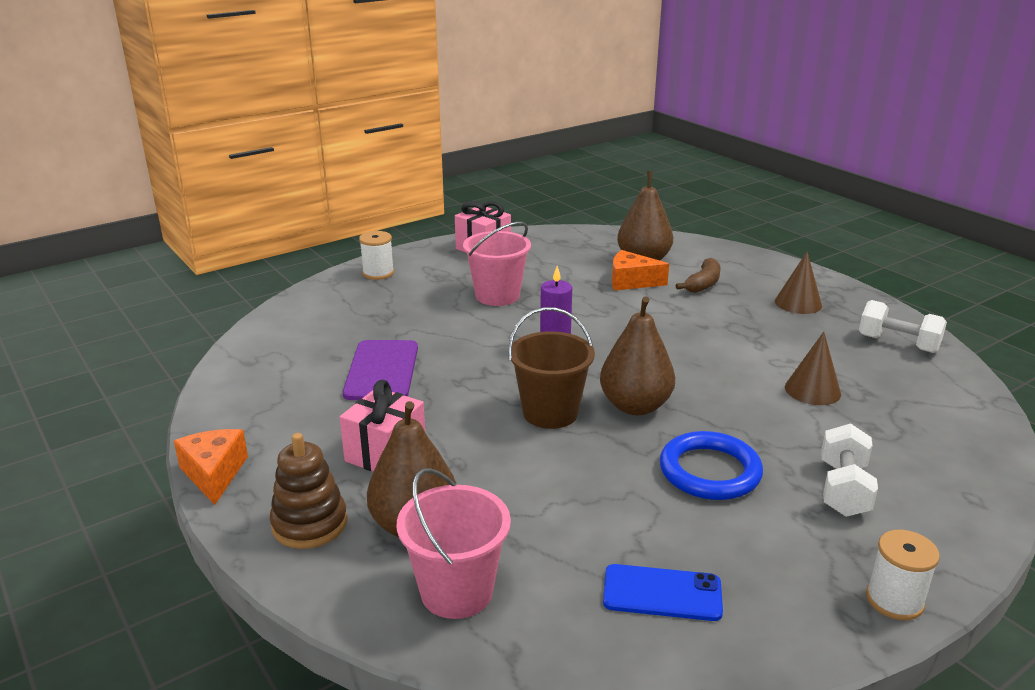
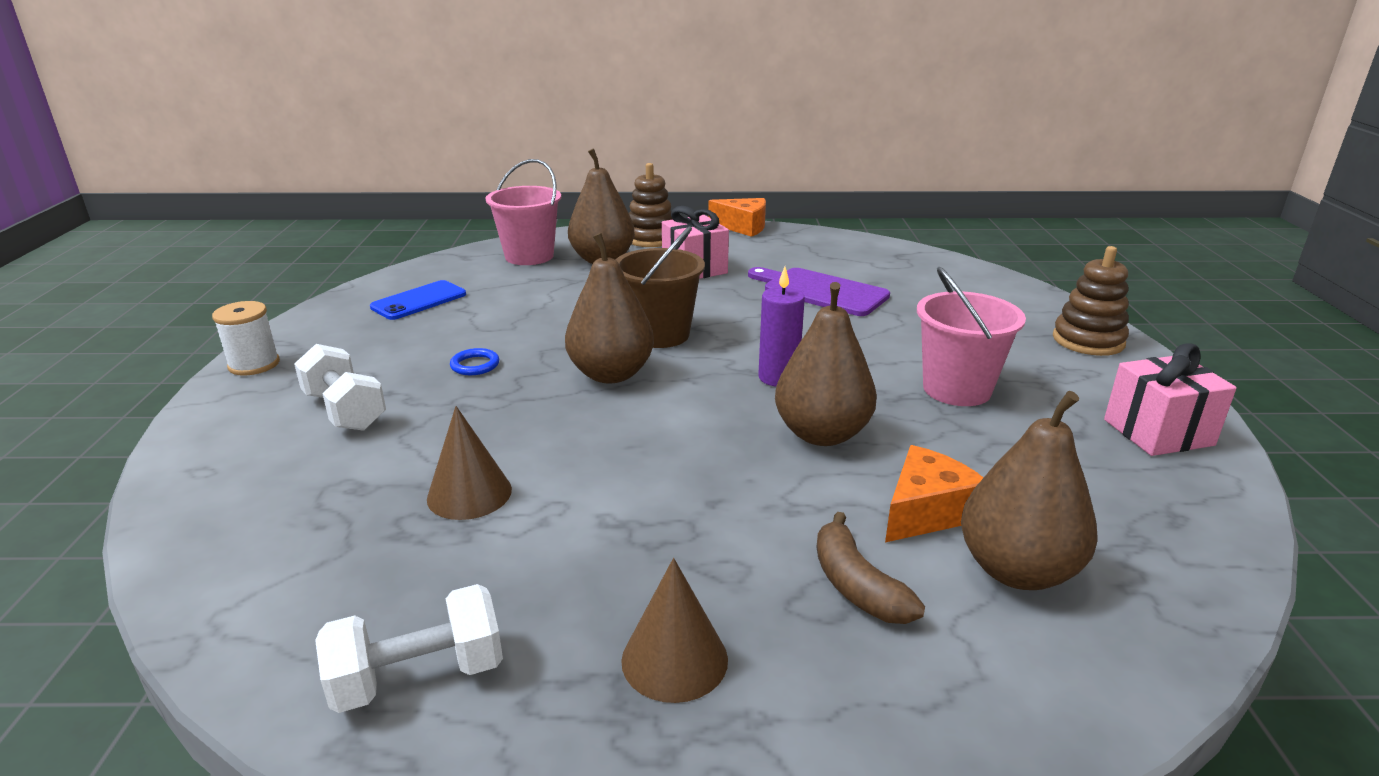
camera: 125 degrees right, 0 degrees up
(378, 273) = (1088, 341): white spool -> brown stacking toy
(602, 318) = (821, 434): none -> brown pear
(709, 471) = (475, 365): blue ring -> blue ring, size x0.46

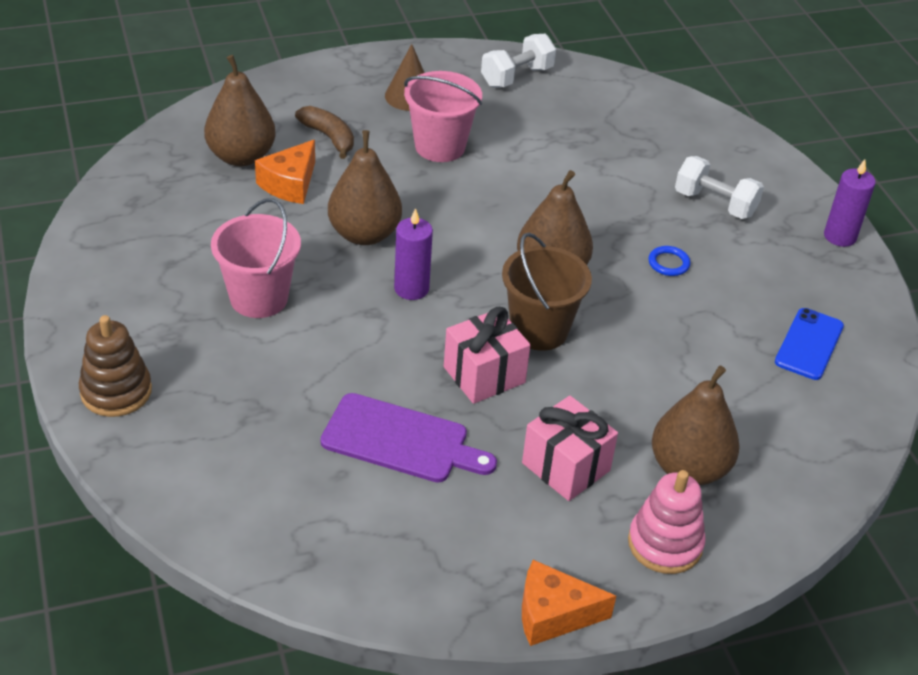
camera: 160 degrees right, 15 degrees up
(254, 364) = (840, 236): white spool -> purple candle
(469, 494) = (570, 157): brown cone -> none
(529, 256) = (782, 460): pink bucket -> pink bucket (440, 146)
(651, 238) = (665, 544): brown stacking toy -> pink stacking toy
(1158, 432) = (107, 274): pink gift -> pink gift (484, 375)

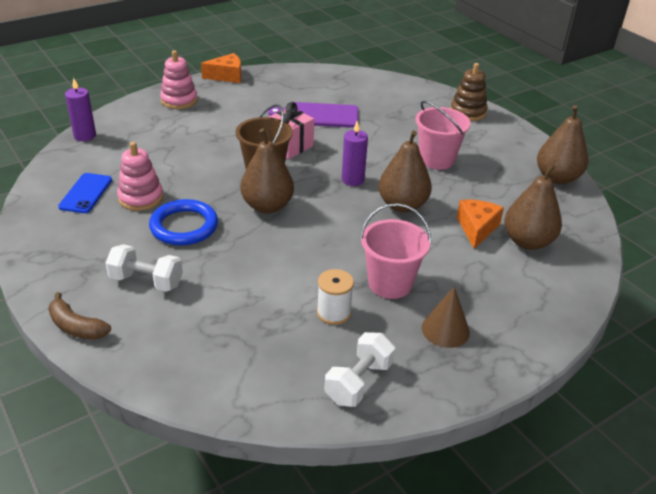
camera: 165 degrees right, 5 degrees down
(329, 137) = (480, 272): brown banana -> brown banana (76, 327)
(515, 132) = (334, 312): none -> white spool
(566, 467) = (233, 118): pink gift -> none
(668, 263) = (184, 226): blue ring -> blue ring, size x2.17
(689, 468) = (167, 126): brown pear -> brown pear (557, 178)
(728, 320) = (141, 198): none -> pink stacking toy
(840, 236) = (40, 274): purple candle -> purple candle (85, 136)

